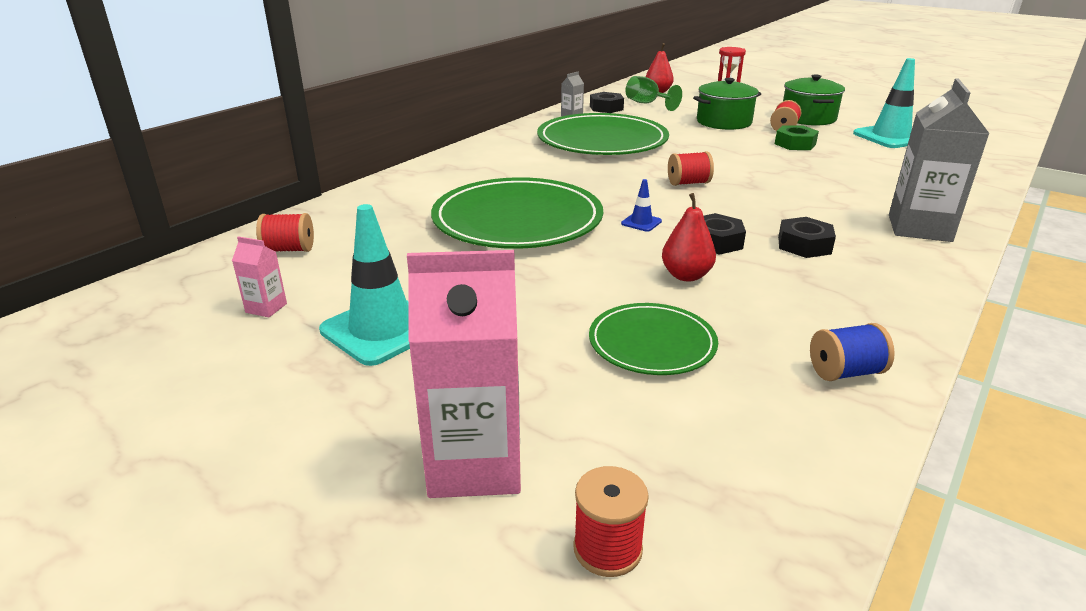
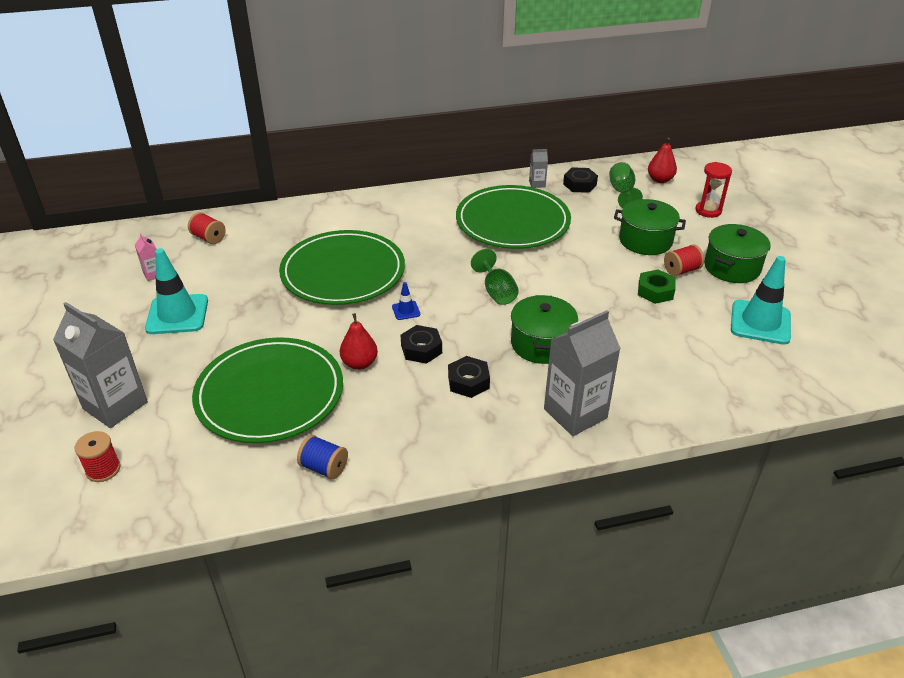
camera: 40 degrees right, 10 degrees up
(474, 464) = (115, 405): pink carton -> grey carton
(652, 343) = (270, 393): green plate -> green plate, size x1.82
(688, 183) = (496, 292): red spool -> green goblet
(796, 199) = (541, 344): none -> green pot

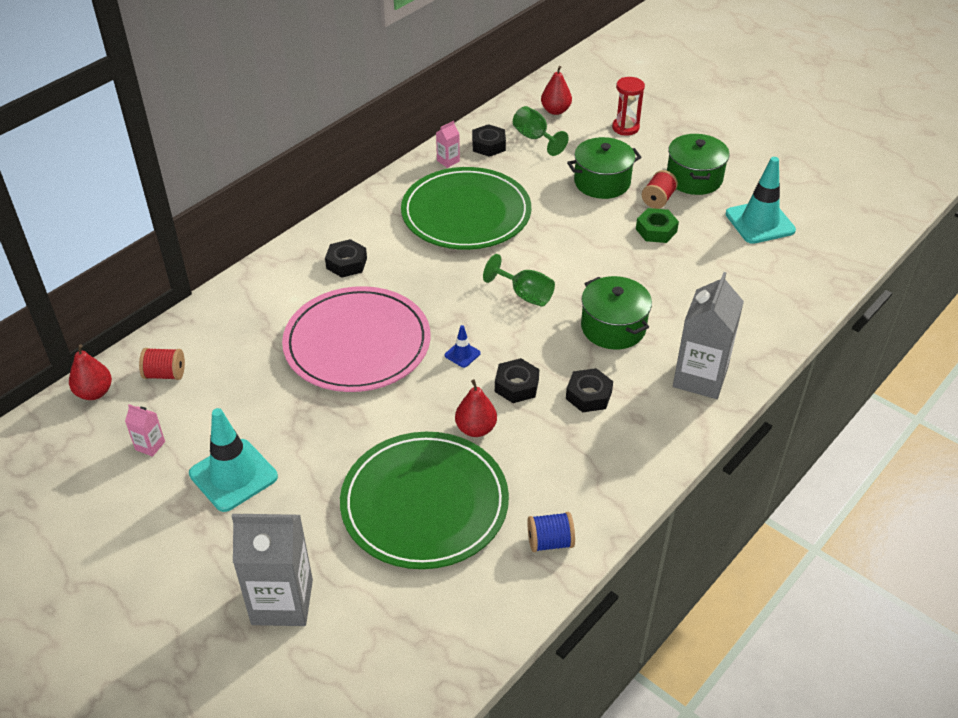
camera: 35 degrees left, 5 degrees up
(103, 469) = (347, 667): red spool -> none
(160, 231) = (94, 392): none -> red pear
(343, 272) = (357, 343): green plate -> pink plate
(392, 220) = (346, 263): none -> black nut
(537, 184) = (448, 161): grey carton -> pink carton

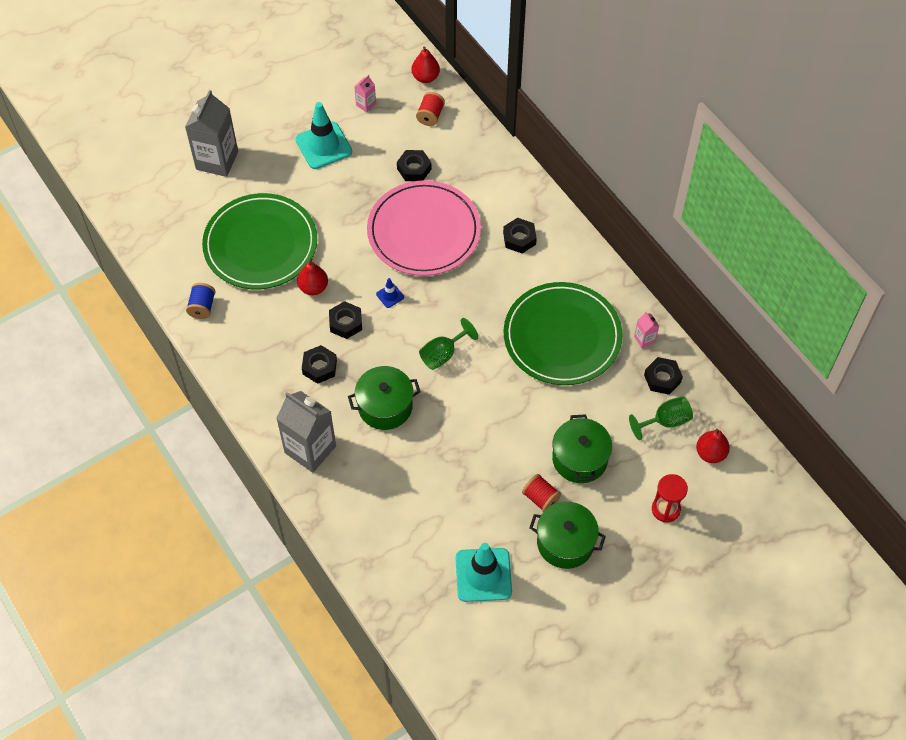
camera: 105 degrees right, 15 degrees up
(259, 372) = (414, 169): none -> black nut
(656, 230) = (496, 481): green nut -> none

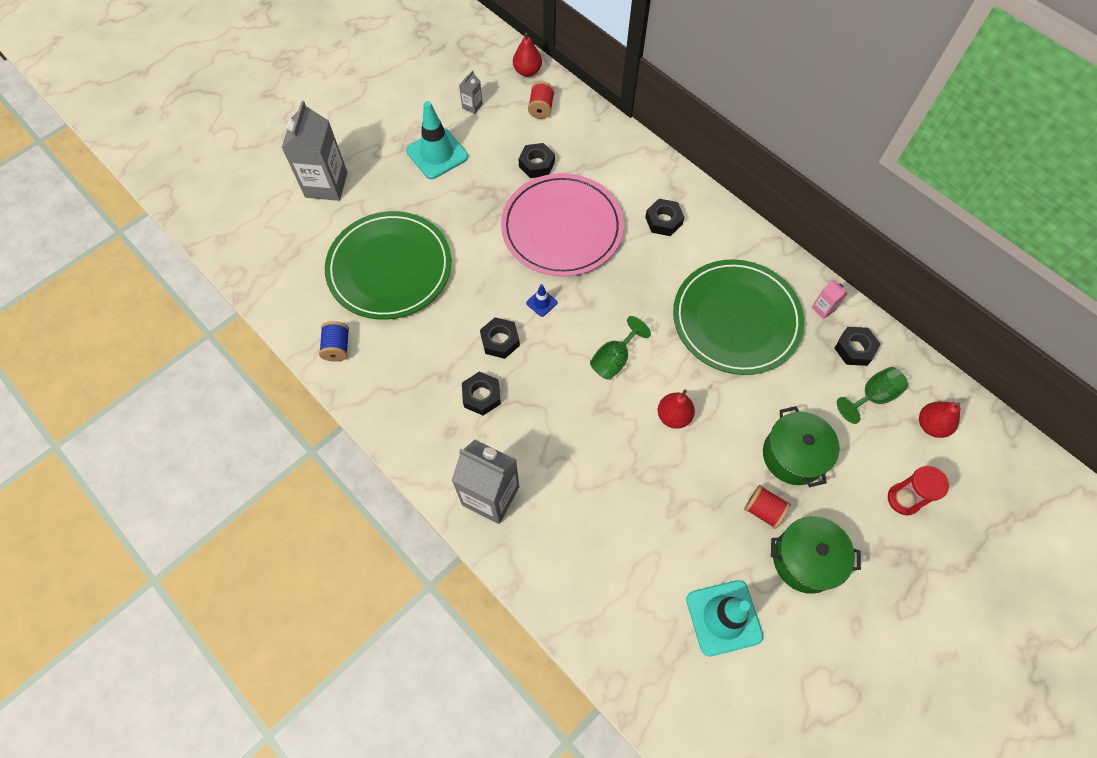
camera: 10 degrees left, 5 degrees up
(313, 287) = (456, 306): red pear -> red pear (673, 416)
(366, 104) = (472, 106): pink carton -> grey carton
(385, 406) = (564, 430): green pot -> none

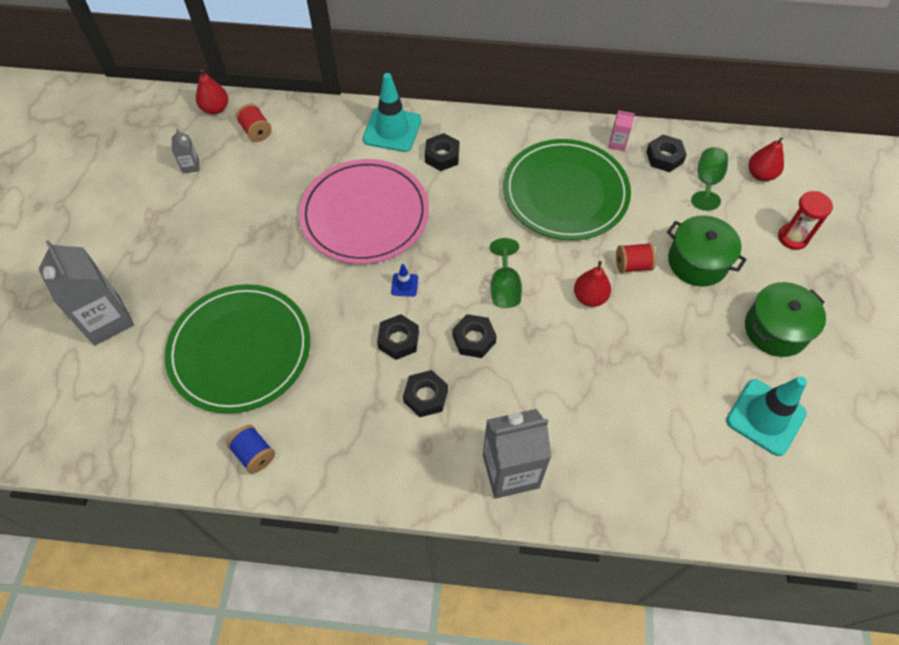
camera: 40 degrees left, 5 degrees down
(437, 154) = (194, 225): turquoise traffic cone -> turquoise traffic cone (392, 130)
(536, 164) = (295, 178): black nut -> black nut (474, 339)
(763, 510) = (716, 317): red spool -> red spool (632, 265)

